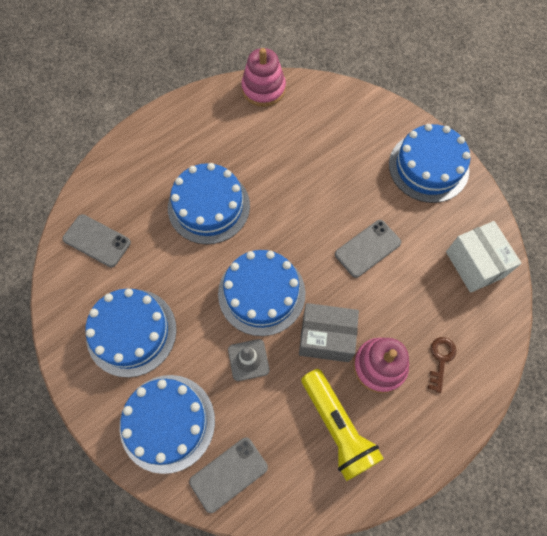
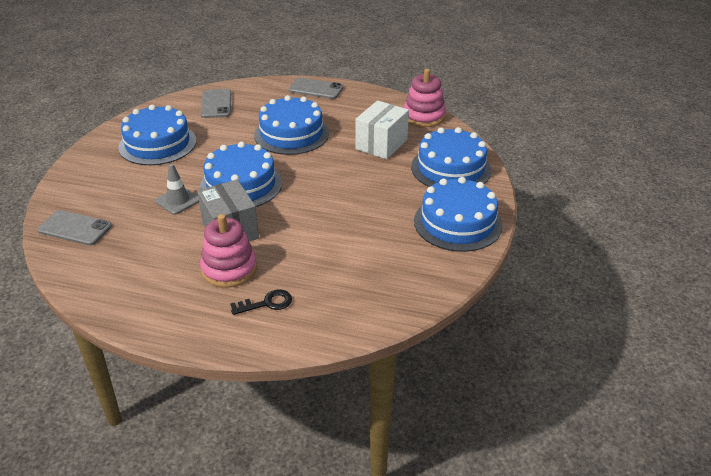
camera: 55 degrees right, 30 degrees down
(167, 423) = (98, 185): blue cake -> blue cake (451, 168)
(338, 427) = (153, 267): yellow flashlight -> none
(367, 248) = (336, 220): grey phone -> grey phone (316, 89)
(440, 359) = (267, 303): brown key -> black key
(475, 264) = (387, 288): white box -> white box (381, 144)

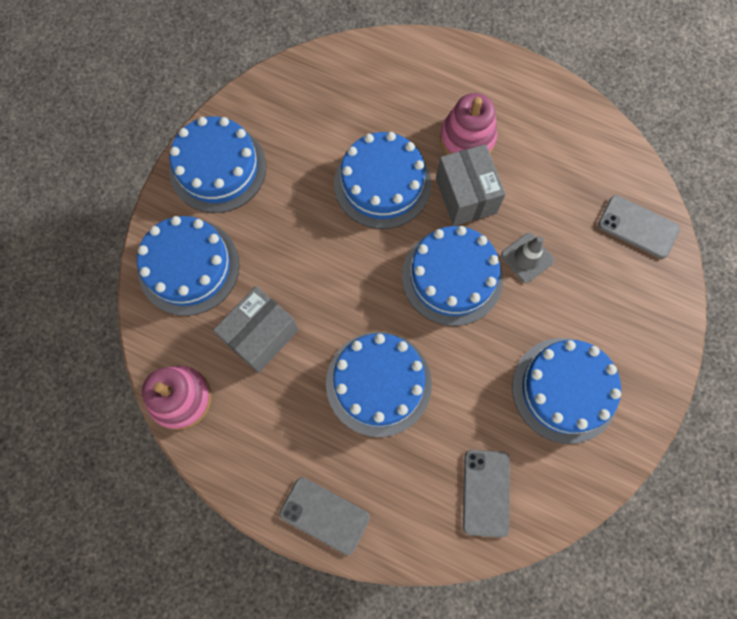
camera: 170 degrees left, 35 degrees up
(267, 303) = (432, 90): black key -> none
(307, 230) = (382, 183): none -> blue cake
(381, 144) = (261, 335): white box -> grey box

